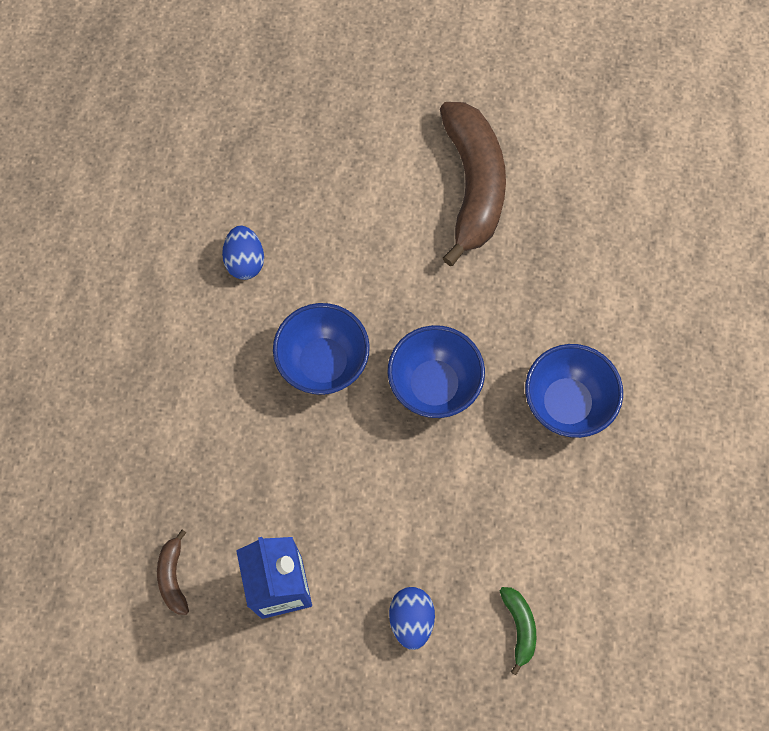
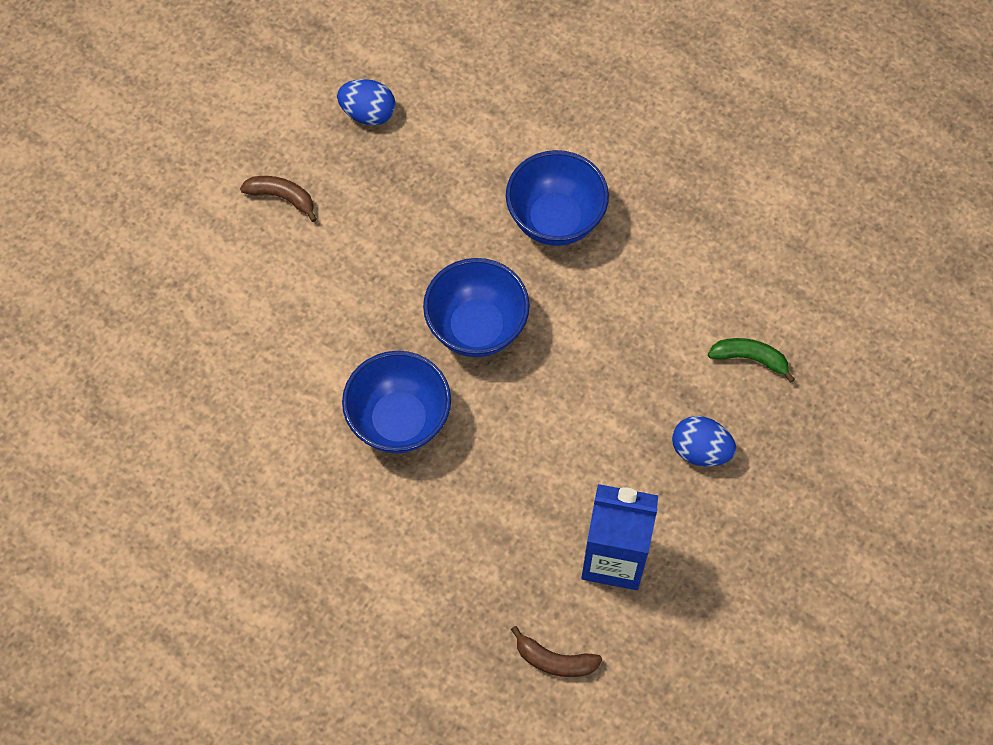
camera: 65 degrees left, 5 degrees down
(245, 261) = (243, 450): blue egg -> blue egg (368, 113)
(473, 186) = (282, 197): brown banana -> brown banana, size x0.42

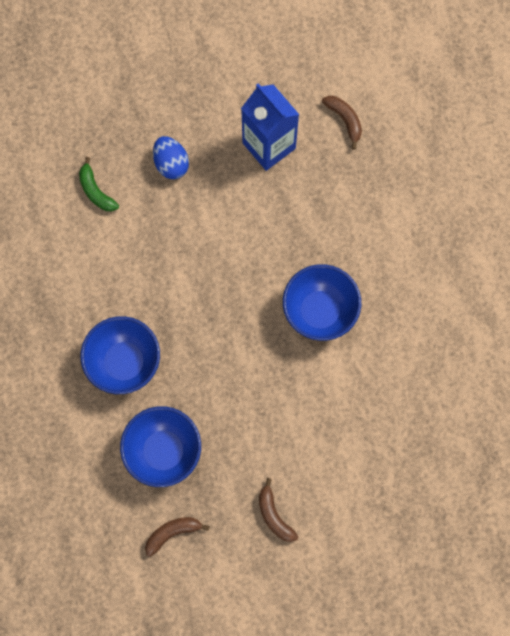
camera: 140 degrees left, 10 degrees up
(368, 113) = (172, 533): blue egg -> brown banana
(476, 328) = (229, 332): blue bowl -> blue bowl (163, 451)

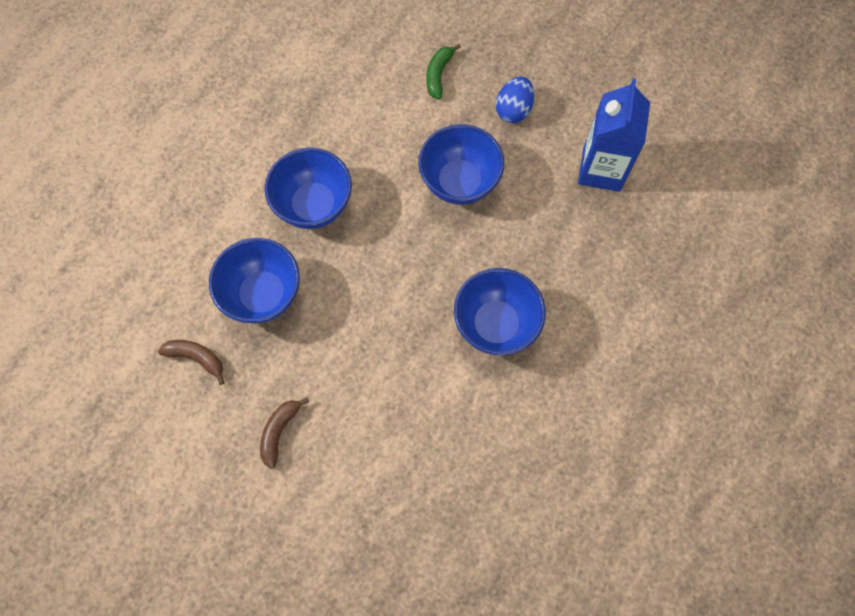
camera: 50 degrees right, 5 degrees down
(195, 248) = (459, 182): none -> blue bowl
(344, 120) = (683, 211): brown banana -> none

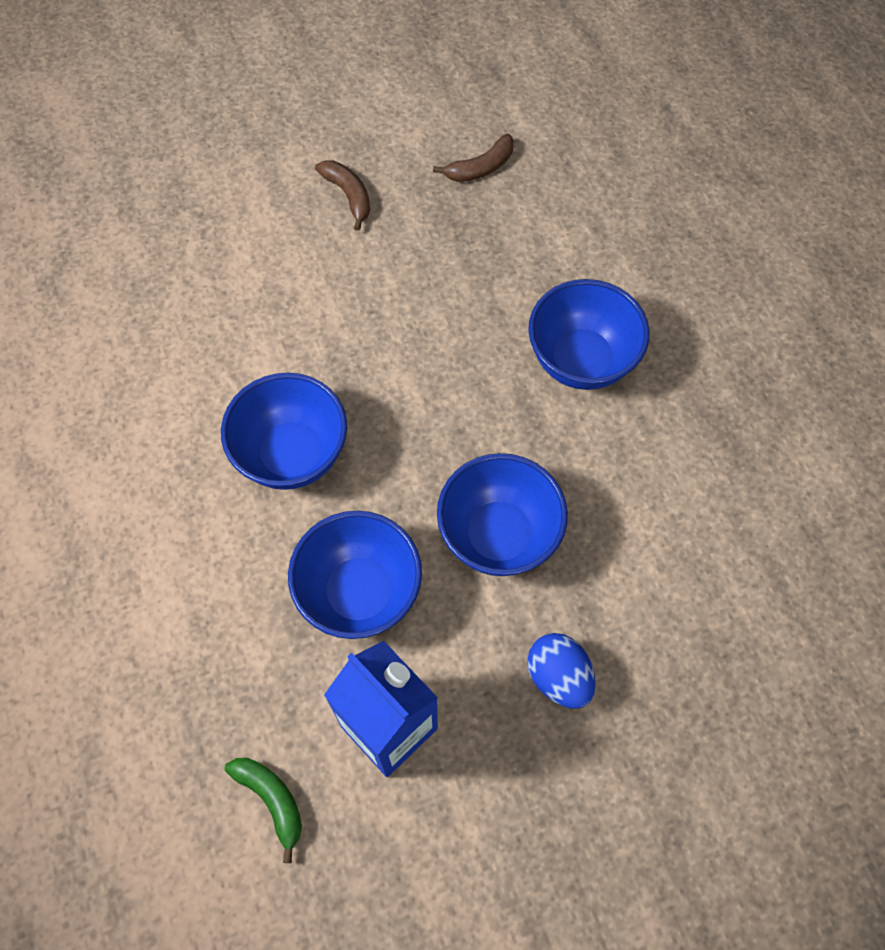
camera: 125 degrees right, 5 degrees down
(263, 295) = (506, 256): blue bowl -> blue bowl (359, 593)
(438, 74) = (679, 617): green banana -> green banana (272, 800)

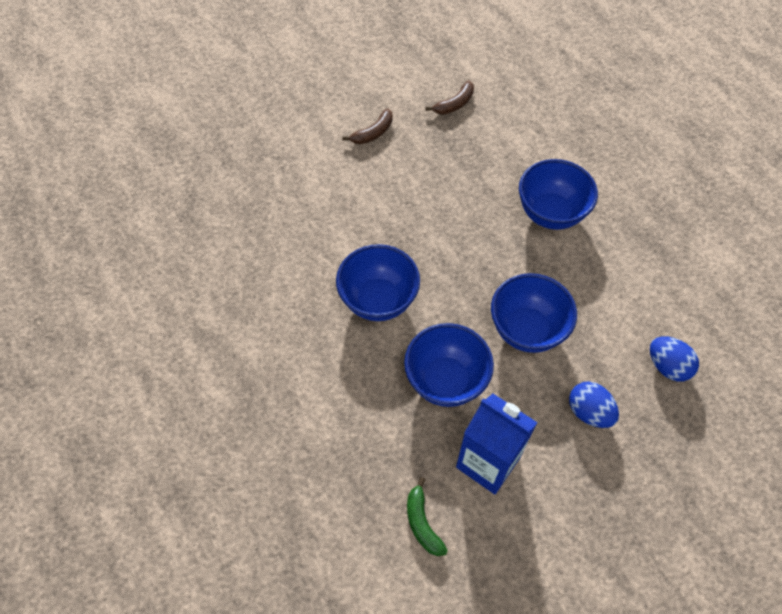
camera: 10 degrees left, 5 degrees down
(272, 800) = (422, 523): green banana -> green banana turned 150 degrees counterclockwise
(348, 195) = (373, 133): brown banana -> brown banana turned 90 degrees clockwise
(695, 627) = (667, 366): none -> blue egg

